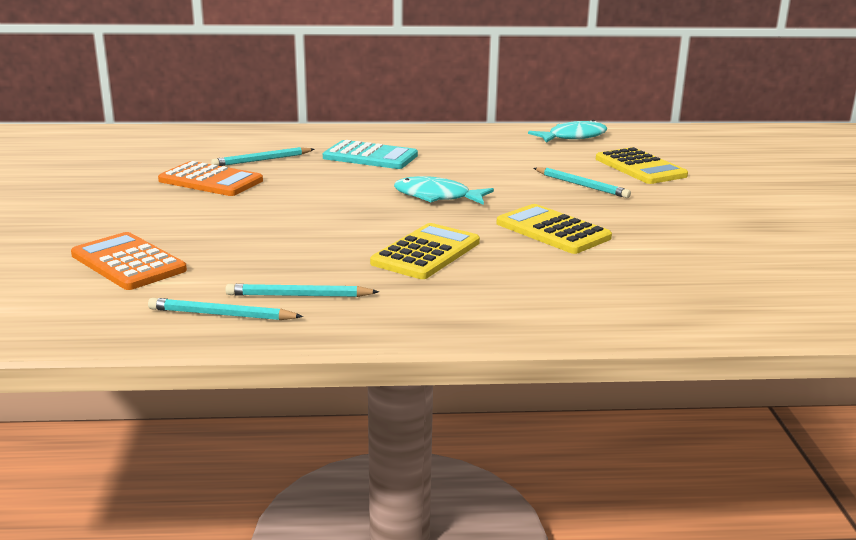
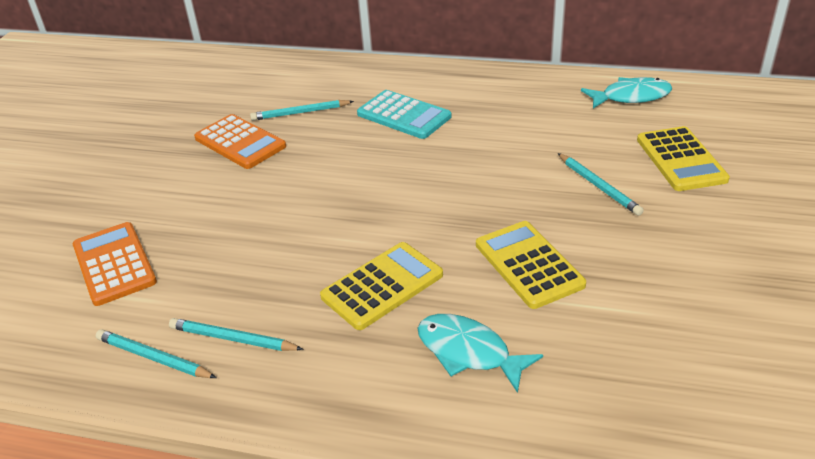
camera: 20 degrees right, 15 degrees up
(437, 197) = (437, 191): turquoise fish -> turquoise fish (468, 352)

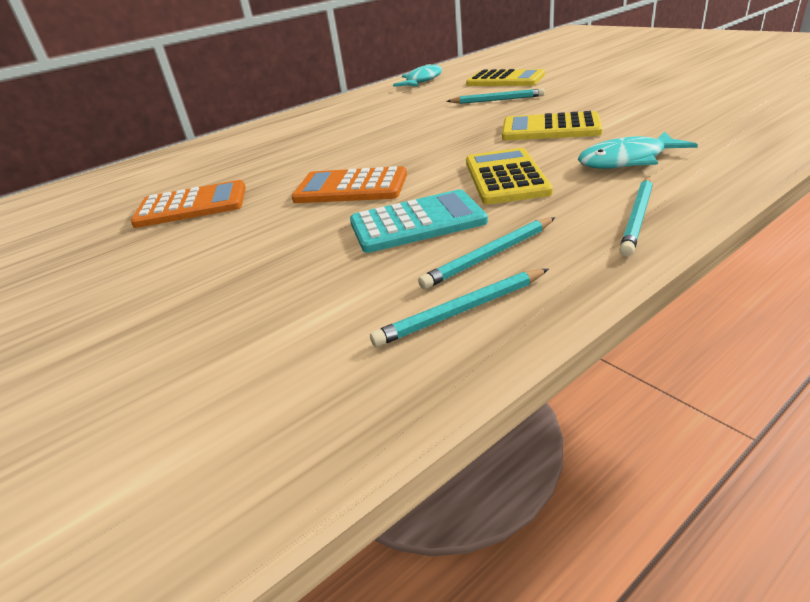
camera: 50 degrees left, 5 degrees down
(114, 264) = (249, 313): orange calculator -> orange calculator (351, 187)
(300, 113) = (211, 173): turquoise pencil -> turquoise pencil (637, 217)
(404, 115) = (303, 138): turquoise calculator -> turquoise calculator (417, 222)

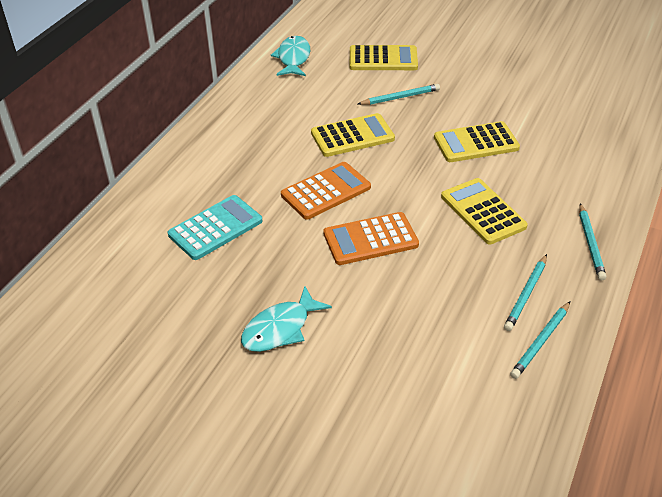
camera: 30 degrees left, 10 degrees up
(192, 206) = (245, 283): orange calculator -> orange calculator (326, 191)
(417, 222) = (456, 271): turquoise calculator -> turquoise calculator (215, 228)
(420, 121) = (352, 136): none -> yellow calculator
(627, 160) = (554, 182): turquoise fish -> turquoise fish (280, 328)

